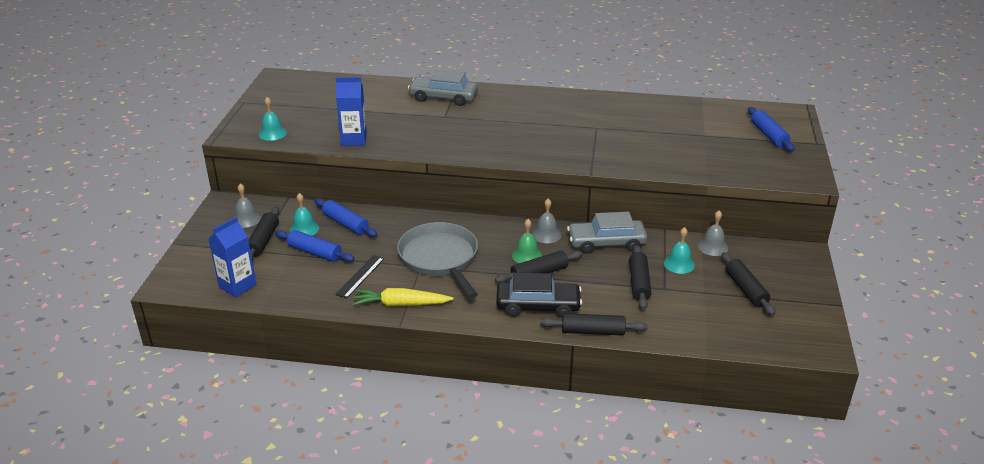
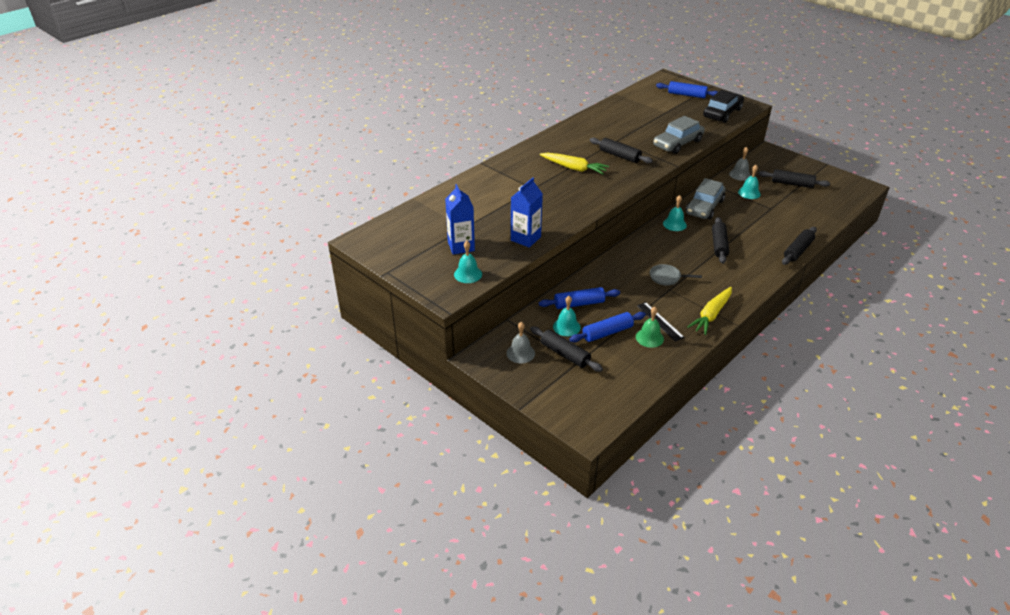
camera: 55 degrees left, 5 degrees up
(237, 286) = (622, 389): blue carton -> blue carton (461, 246)
(440, 258) = (667, 277): grey pan -> grey pan, size x0.46
(443, 97) = (501, 178): grey car -> grey car (677, 143)
(507, 123) = (574, 168): none -> yellow carrot
(527, 255) = (693, 241): green bell -> green bell (649, 338)
(538, 306) = (756, 260): black car -> black car (722, 113)
(546, 234) = (674, 224): grey bell -> turquoise bell
(639, 283) = (758, 214): black rolling pin -> black rolling pin (619, 156)

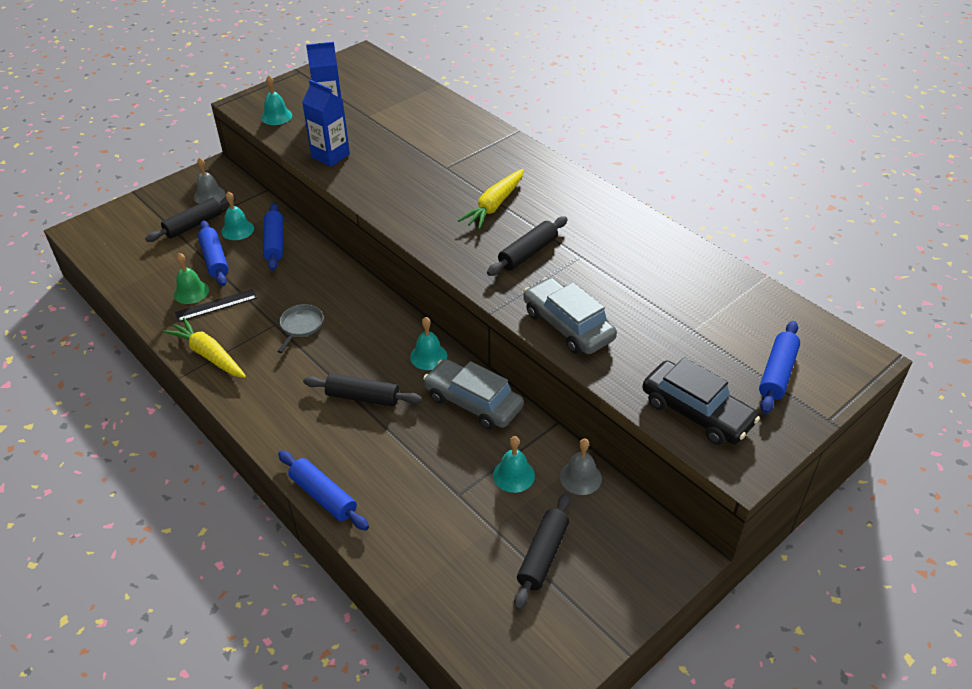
camera: 95 degrees right, 5 degrees up
(797, 250) = (323, 496): black rolling pin -> blue rolling pin

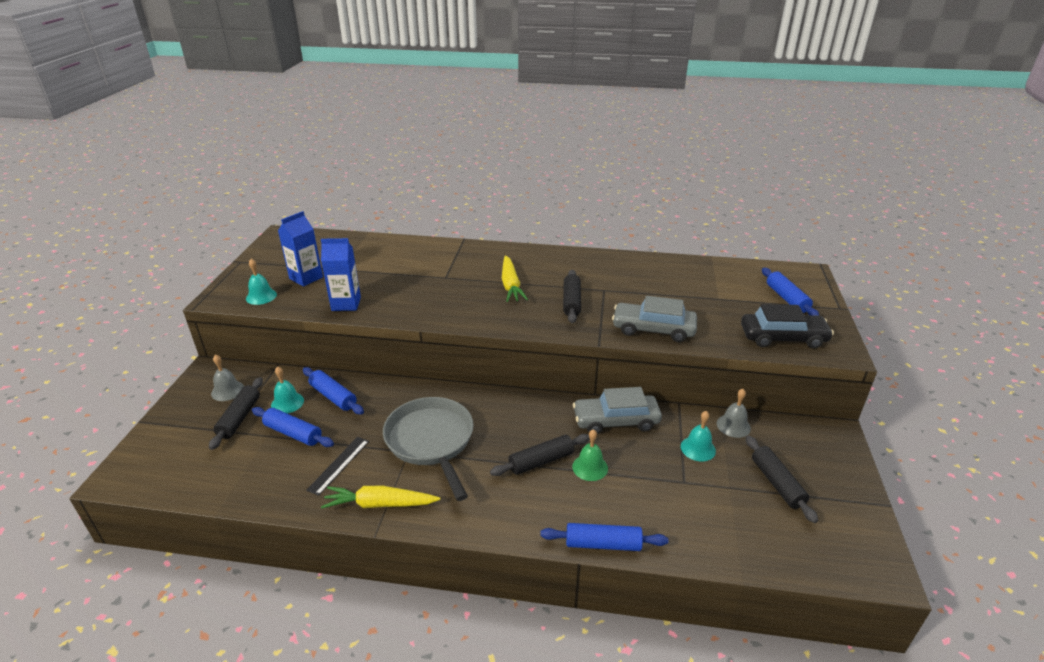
camera: 40 degrees left, 10 degrees down
(191, 292) = (302, 467): green bell -> green bell (590, 467)
(301, 326) = (431, 441): grey pan -> grey pan, size x2.18
(428, 356) = (550, 410): turquoise bell -> none

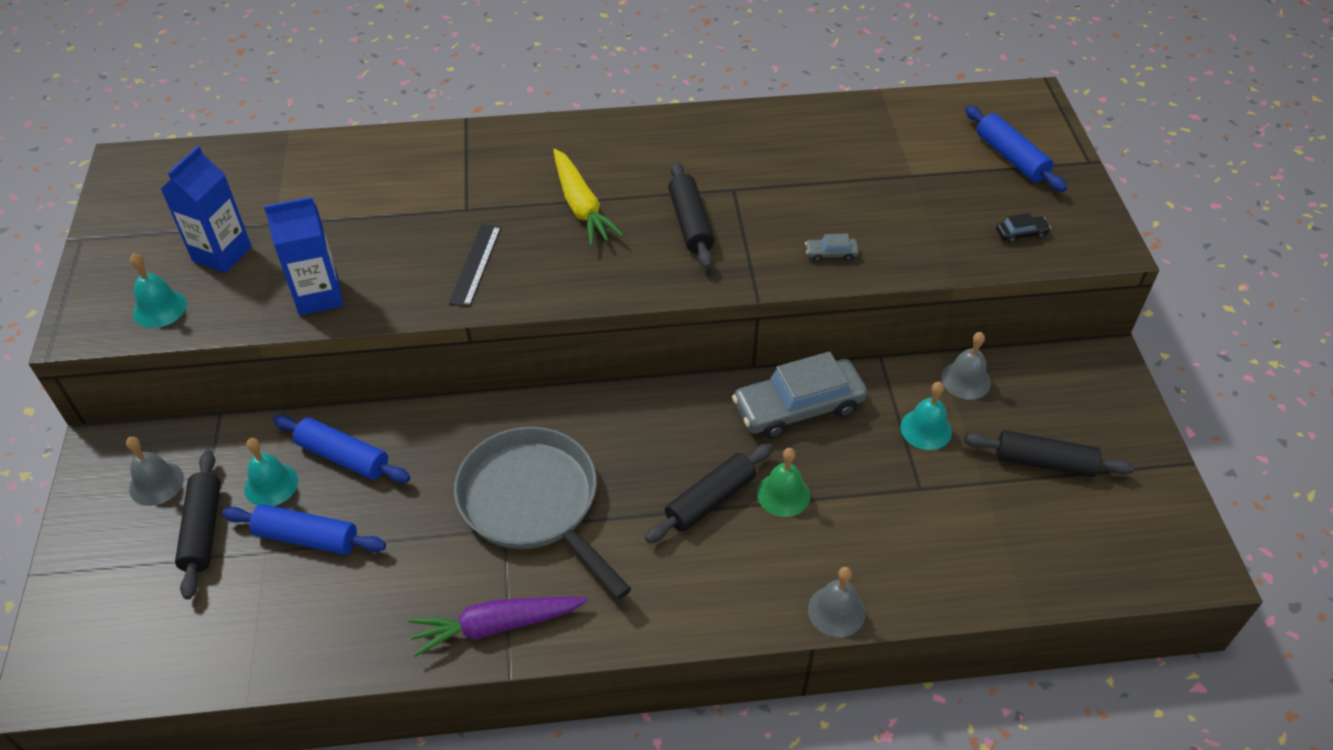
camera: 15 degrees left, 15 degrees up
(339, 465) = (405, 576): black ruler -> black ruler (475, 264)
(380, 504) = (496, 626): yellow carrot -> purple carrot
(603, 544) = (836, 611): blue rolling pin -> grey bell
(653, 329) = (831, 253): grey car -> grey car, size x0.41
(777, 483) = (1044, 462): black rolling pin -> black rolling pin turned 45 degrees counterclockwise
(783, 338) = (1021, 234): black car -> black car, size x0.41

